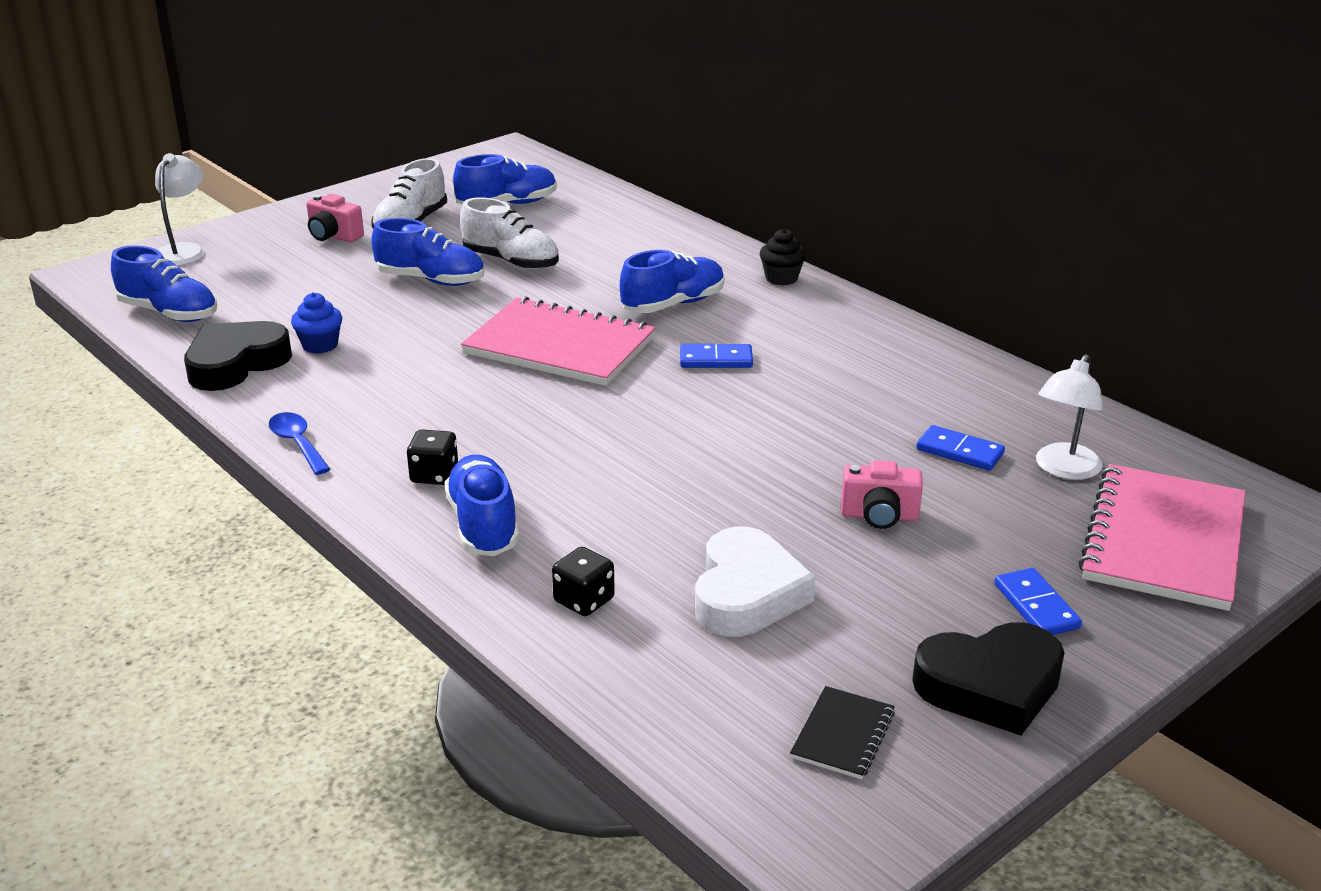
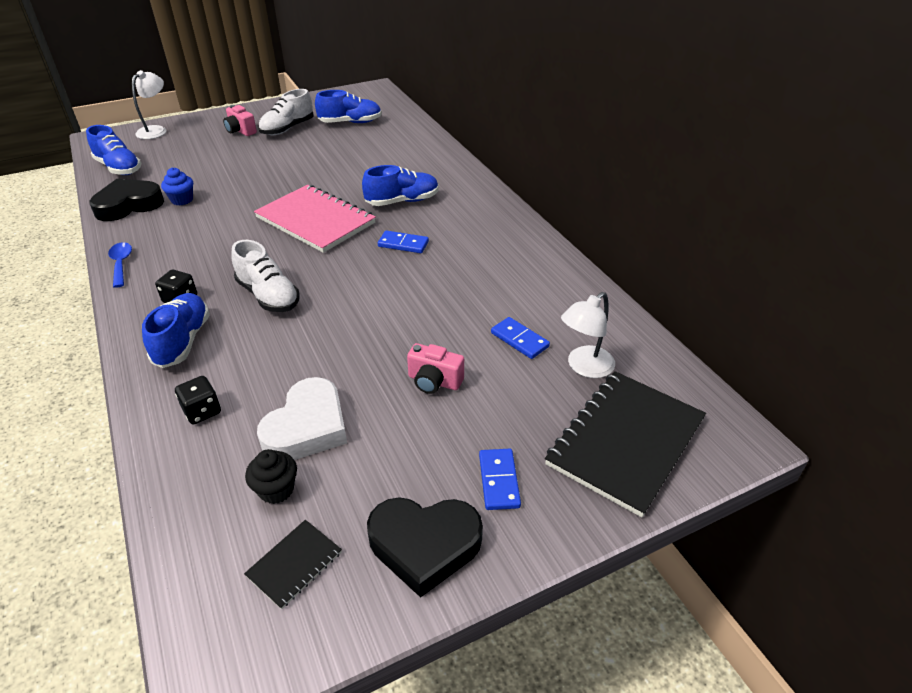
camera: 15 degrees right, 10 degrees up
(431, 280) = (273, 166): blue shoe -> none
(511, 262) = (326, 160): white shoe -> white shoe (268, 296)
(781, 278) = (480, 192): black cupcake -> black cupcake (276, 489)
(1164, 540) = (626, 442): pink notebook -> black notebook

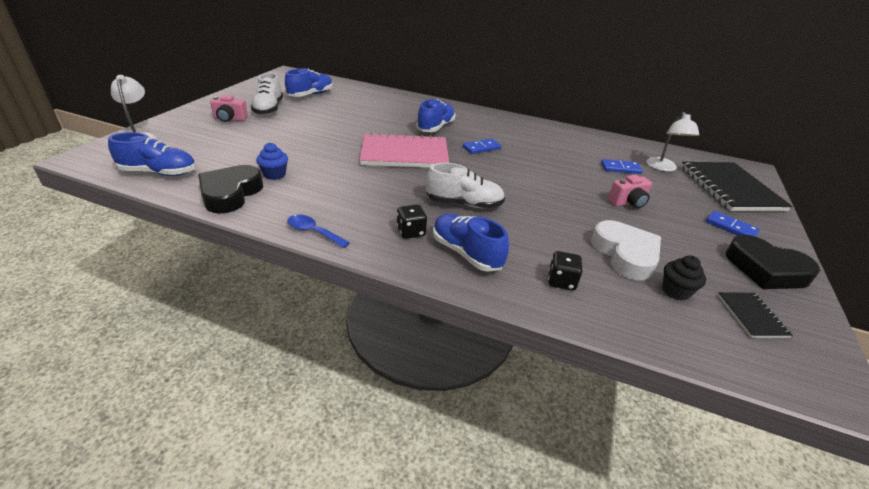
camera: 45 degrees left, 5 degrees down
(424, 545) = (765, 269): black heart -> black heart turned 75 degrees clockwise

